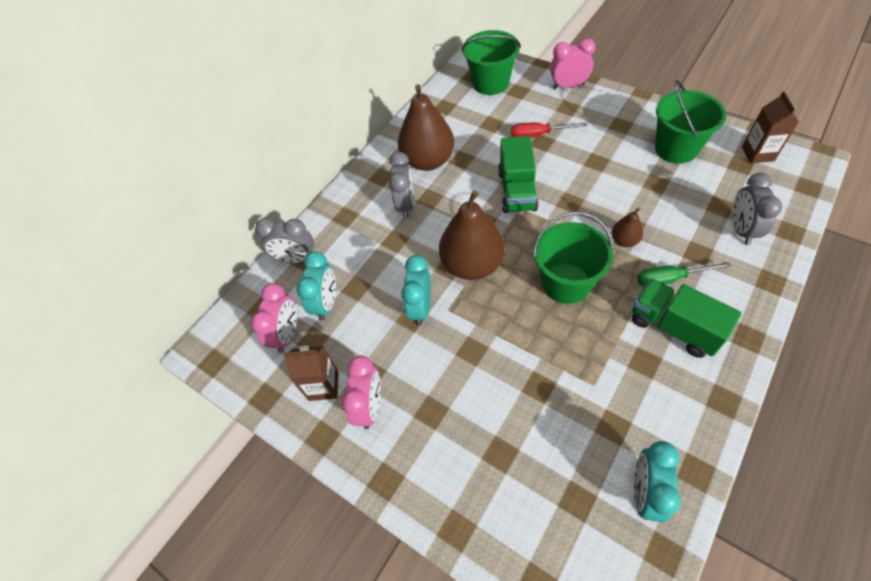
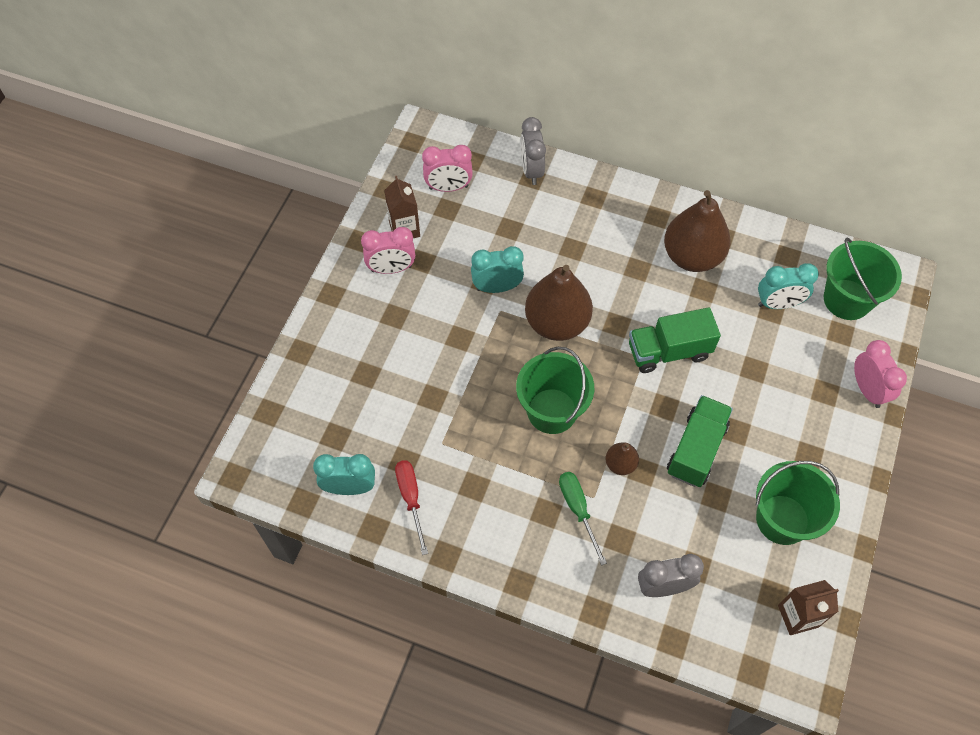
camera: 70 degrees right, 5 degrees up
(326, 303) = (486, 209): turquoise clock -> turquoise clock (778, 304)
(406, 205) = (622, 248): grey clock -> none
(538, 135) = (765, 363): red screwdriver -> red screwdriver (411, 499)
(674, 327) = (518, 513): green truck -> green truck (696, 449)

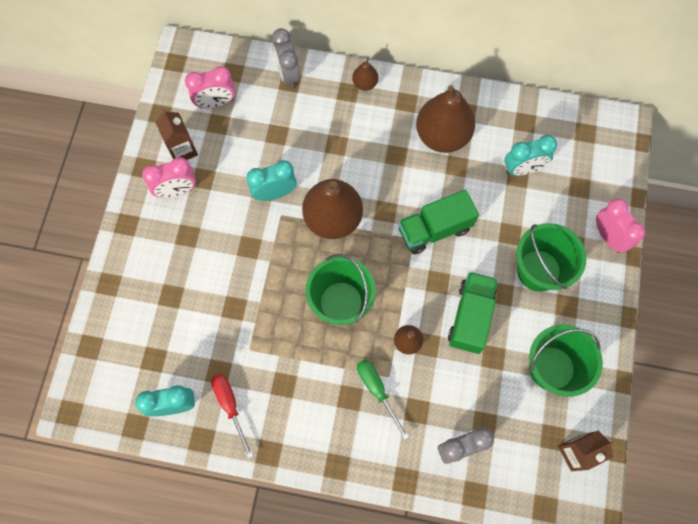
camera: 10 degrees left, 10 degrees up
(614, 191) = (365, 84): none -> brown pear
(847, 299) = (581, 155): green bucket -> green bucket (538, 270)

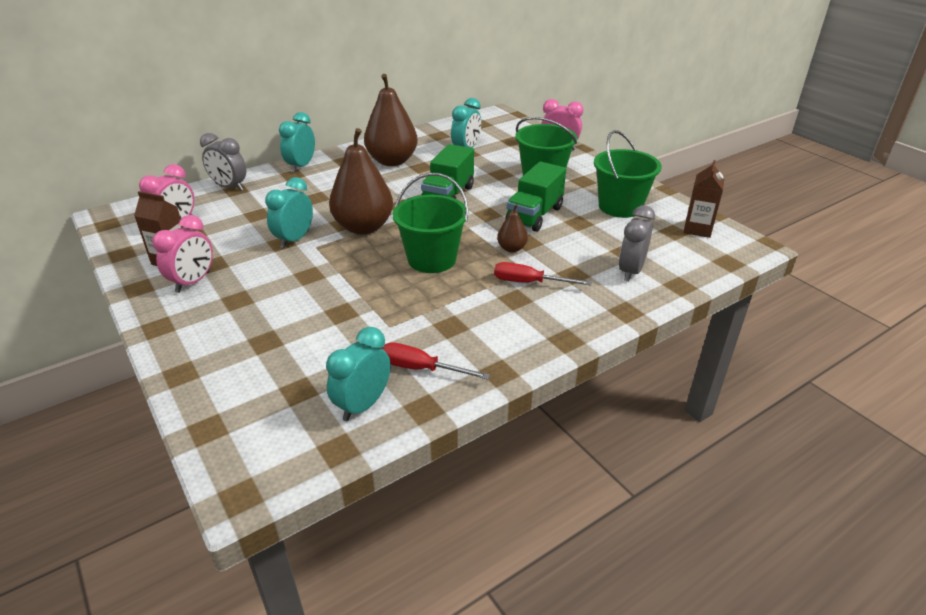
camera: 45 degrees left, 35 degrees down
(365, 84) = (301, 166): brown pear -> turquoise clock
(377, 390) = (529, 282): green screwdriver -> red screwdriver
(470, 317) = (534, 215): green truck -> green truck turned 120 degrees counterclockwise

